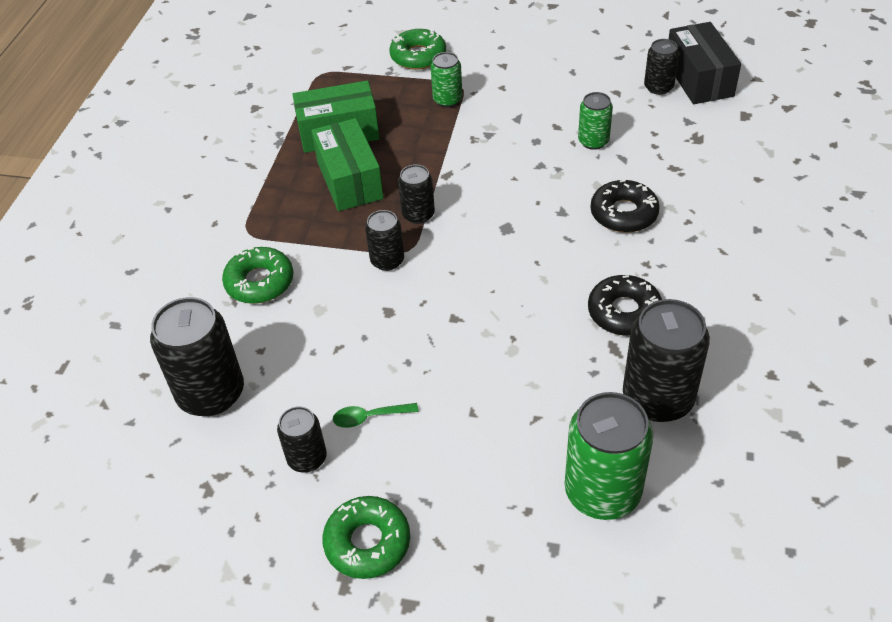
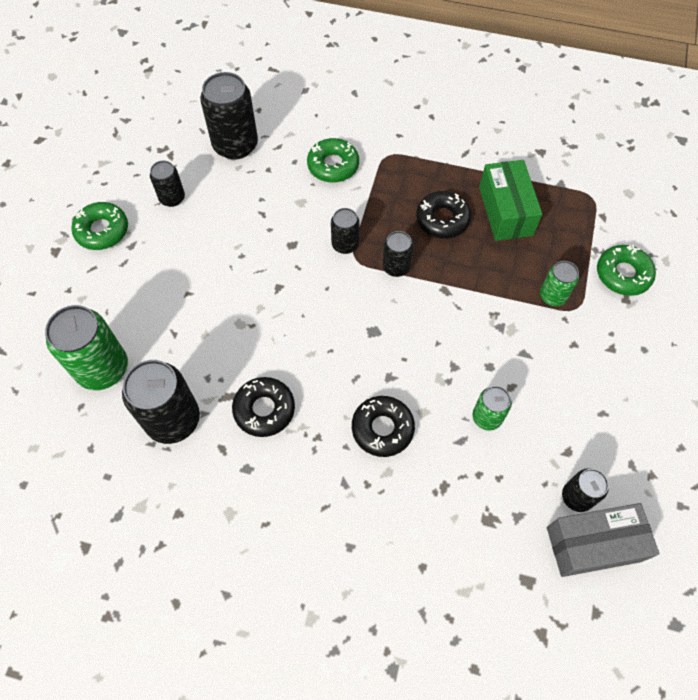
camera: 90 degrees right, 15 degrees up
(349, 180) = (442, 219): green box -> black donut
(369, 417) = (197, 232): green spoon -> none
(698, 79) = (593, 544): black box -> grey box

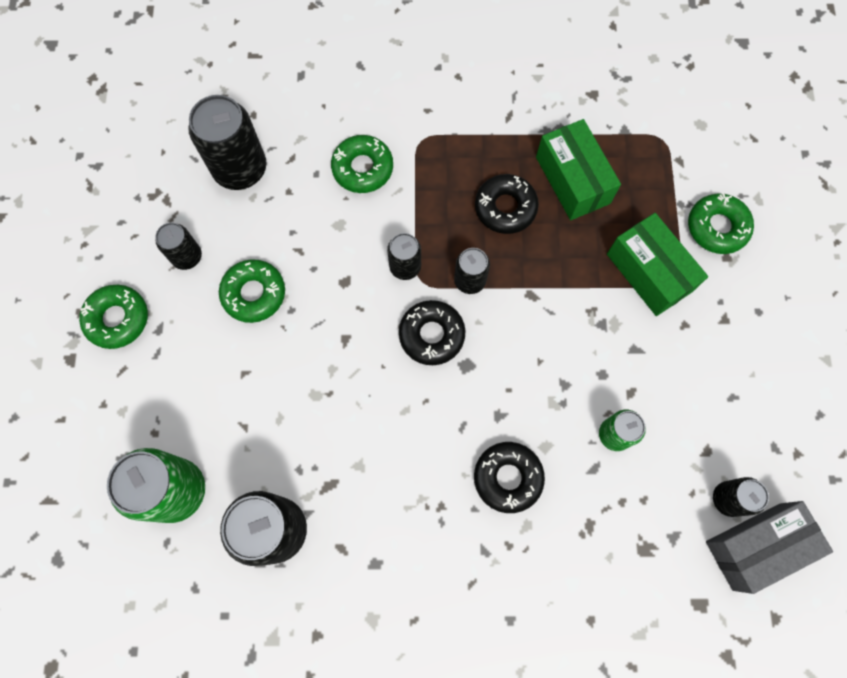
camera: 15 degrees left, 10 degrees up
(215, 237) = (254, 294): none -> green donut
(264, 409) = (373, 490): black donut -> black donut (431, 335)
(553, 296) = (649, 273): green can -> green box

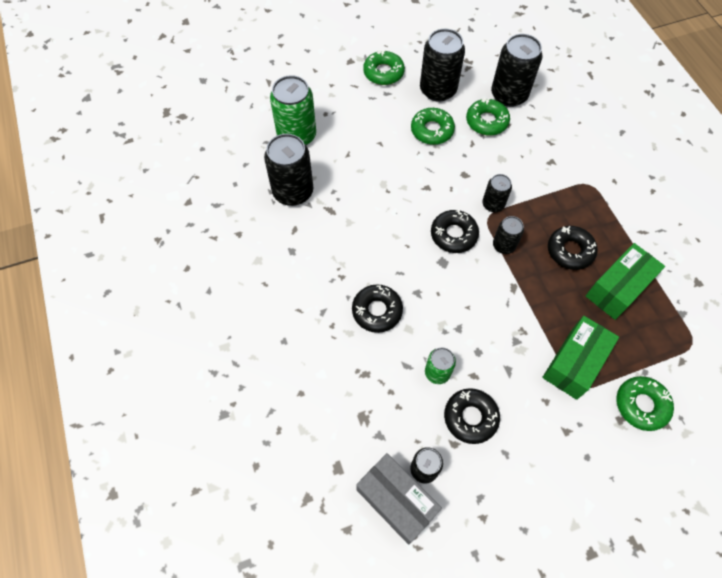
camera: 70 degrees right, 10 degrees down
(187, 256) = (438, 90): black can -> black can, size x1.82
(362, 168) = (548, 158): green donut -> green donut (486, 121)
(681, 418) = (470, 417): none -> black donut

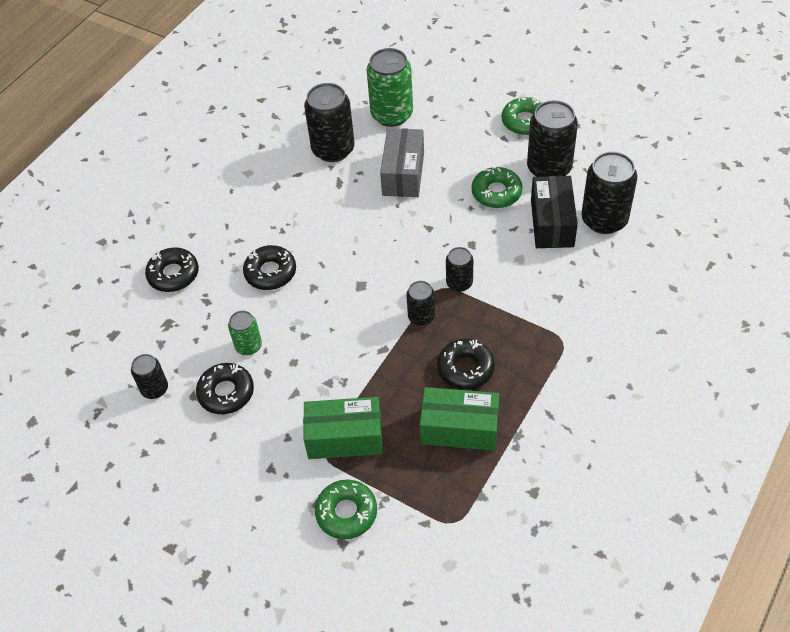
camera: 55 degrees right, 10 degrees down
(396, 500) = (115, 387): grey box -> grey box (403, 174)
(453, 235) = (396, 275): black donut -> black donut (173, 274)
(486, 121) = (552, 223): green donut -> black box

